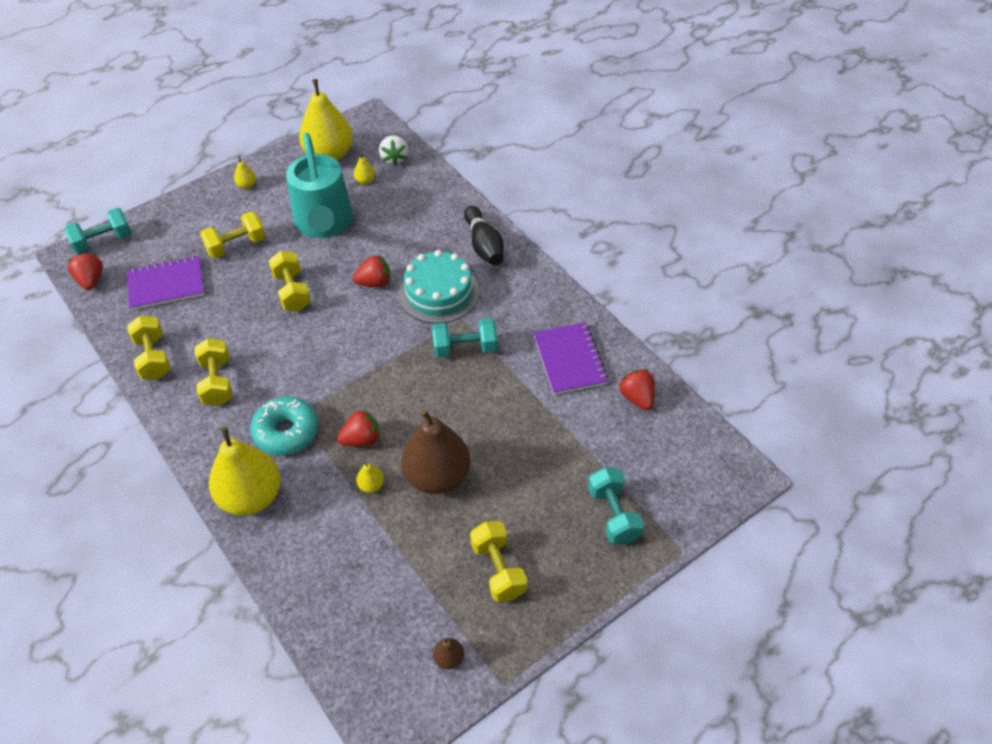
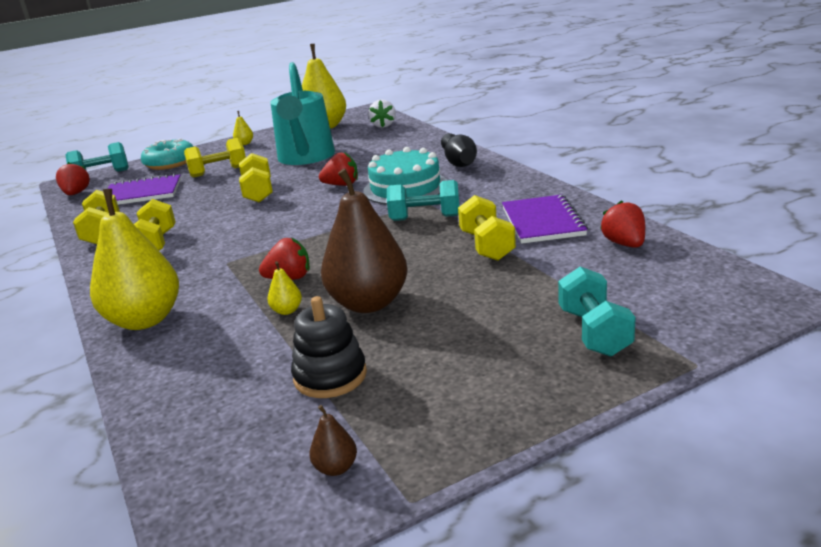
camera: 10 degrees right, 25 degrees down
(286, 432) = (208, 274): turquoise donut -> turquoise donut (170, 163)
(365, 181) = (352, 136): yellow pear -> none
(425, 566) = (330, 376): none -> black stacking toy
(498, 569) = (428, 380): yellow dumbbell -> yellow dumbbell (487, 246)

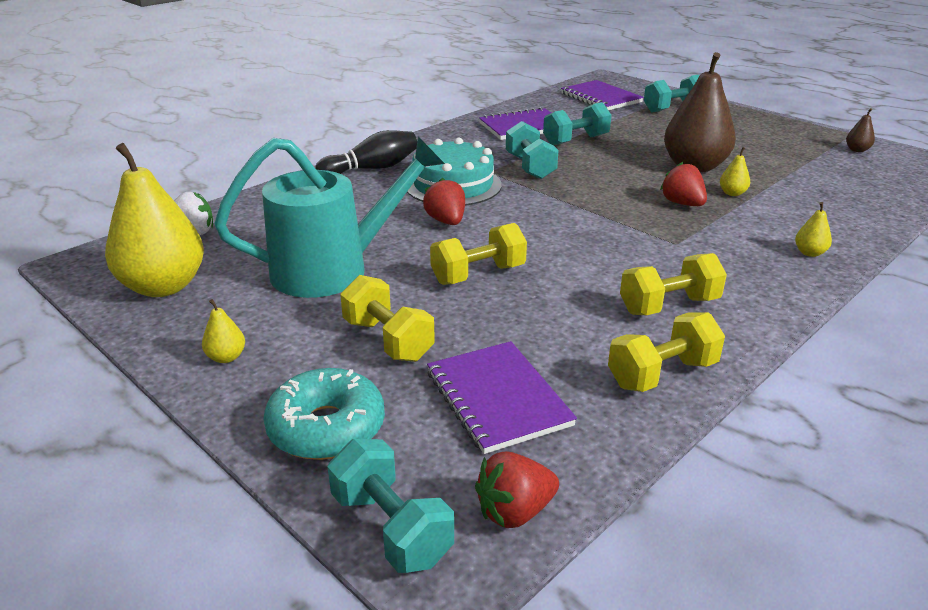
camera: 110 degrees left, 5 degrees up
(145, 320) = (809, 253): yellow pear -> yellow pear, size x0.40
(330, 376) = (789, 164): black stacking toy -> none
(487, 246) = (575, 140): yellow dumbbell -> turquoise dumbbell
(624, 244) = (552, 105): red strawberry -> none
(656, 281) = (601, 98): none -> purple notebook

